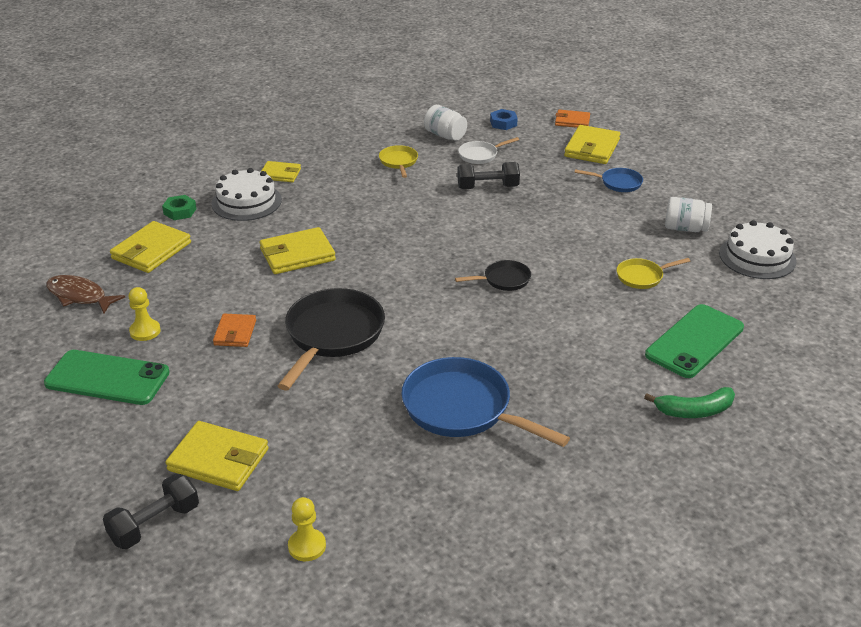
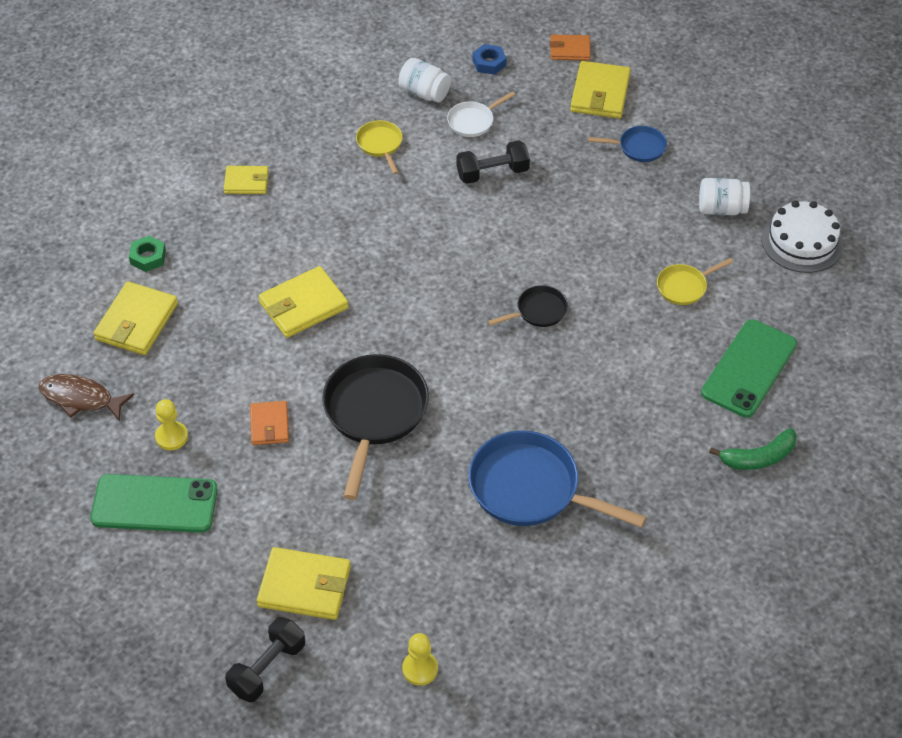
camera: 10 degrees left, 15 degrees up
(246, 202) = (220, 232): white cake -> none

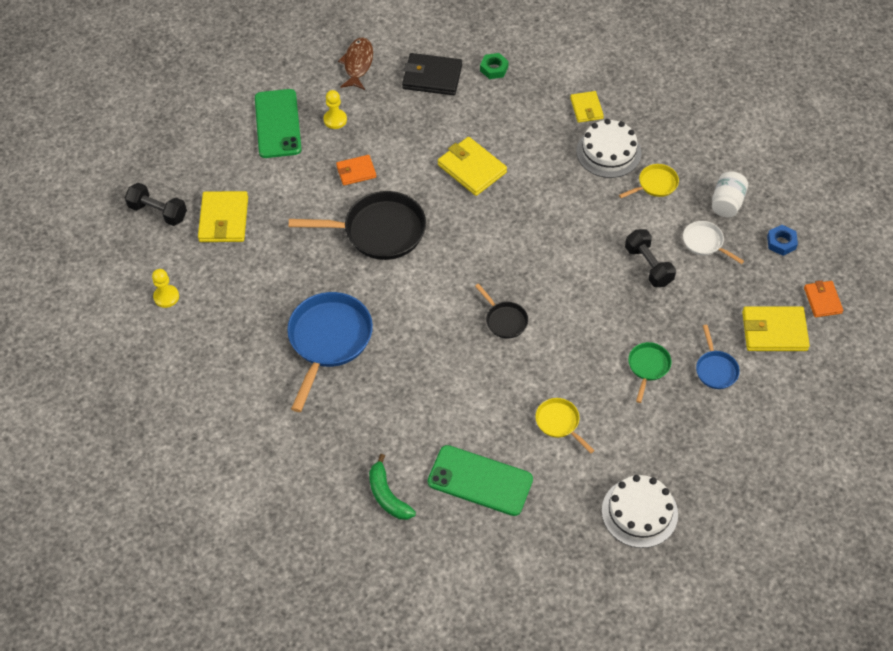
camera: 80 degrees right, 5 degrees up
(137, 322) = (432, 77): yellow wallet -> black wallet
(320, 175) = (608, 152): none -> white cake
(625, 200) = (648, 367): none -> green pan
(721, 209) = (660, 443): white jar -> none

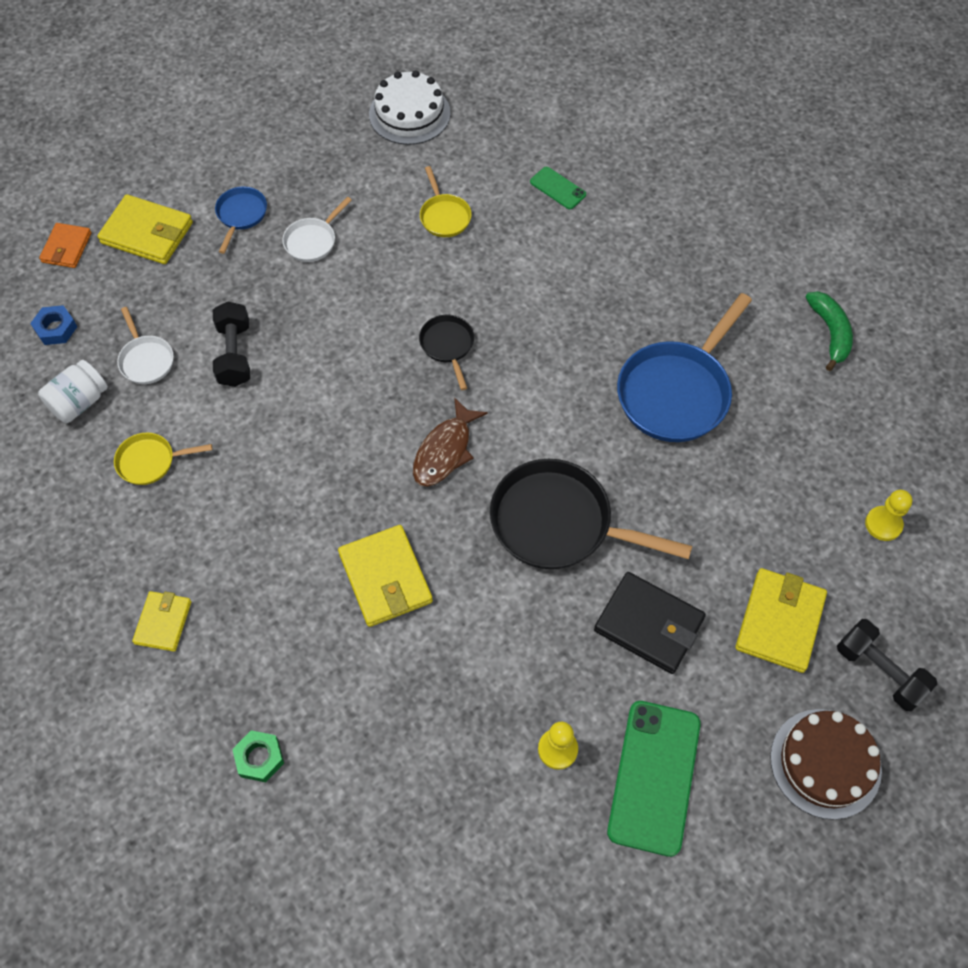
camera: 160 degrees left, 5 degrees up
(183, 158) = (825, 763): none -> brown cake
(356, 171) = (557, 635): orange wallet -> none
(358, 64) = (479, 860): brown fish -> brown fish (445, 451)
(387, 495) = (663, 204): green banana -> green banana (830, 332)
(432, 77) = (367, 780): black wallet -> black wallet (649, 624)
(480, 481) = (558, 188): green phone -> green phone, size x0.49
(608, 152) = (179, 535): white cake -> none
(648, 367) = (312, 241): green pan -> white pan

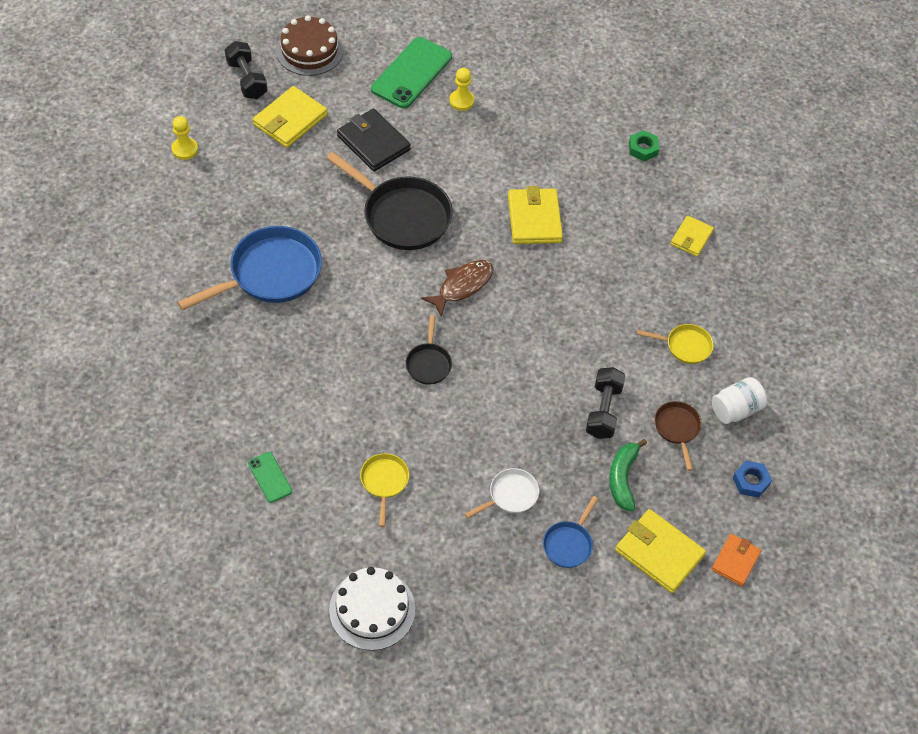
camera: 165 degrees left, 5 degrees down
(146, 360) = (677, 429): white pan -> brown pan
(830, 332) = (125, 280): green banana -> green banana (623, 478)

